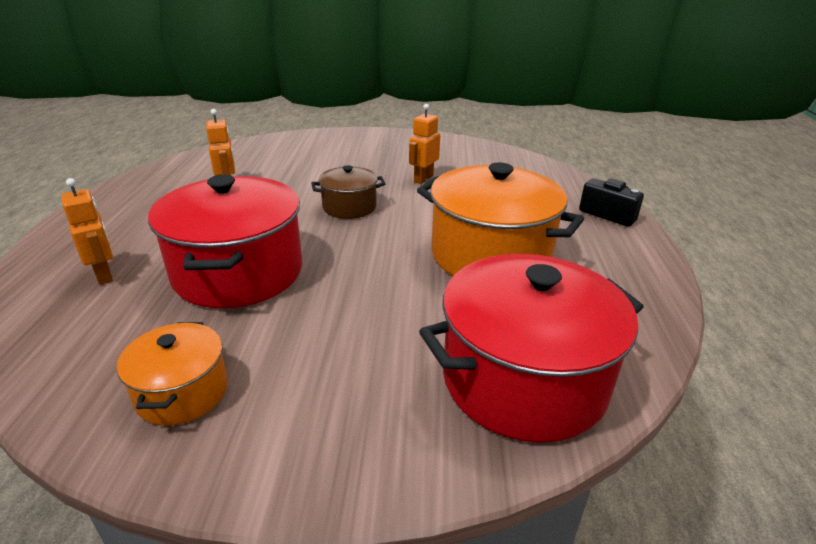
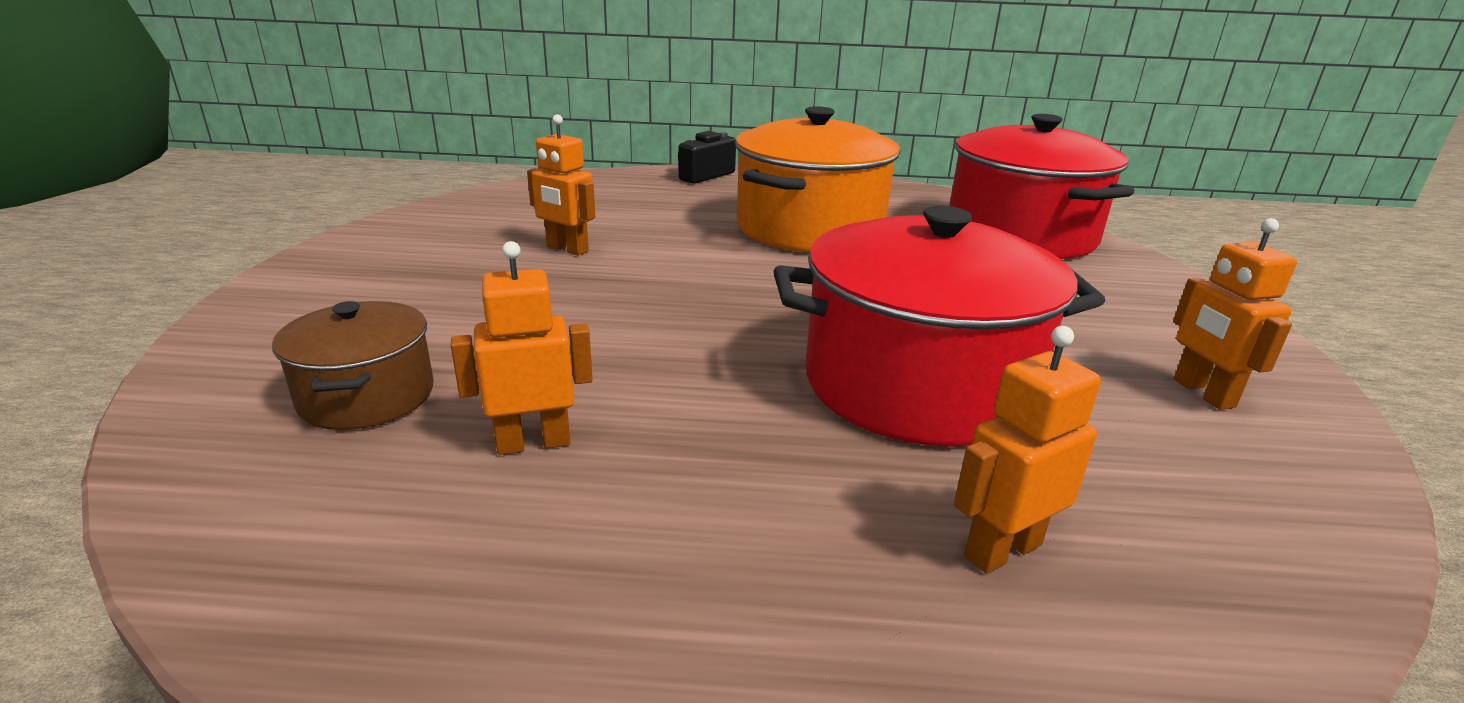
camera: 90 degrees left, 5 degrees down
(182, 392) = (1203, 393): orange pot -> orange robot
(349, 207) = (669, 303): brown pot -> brown pot (367, 396)

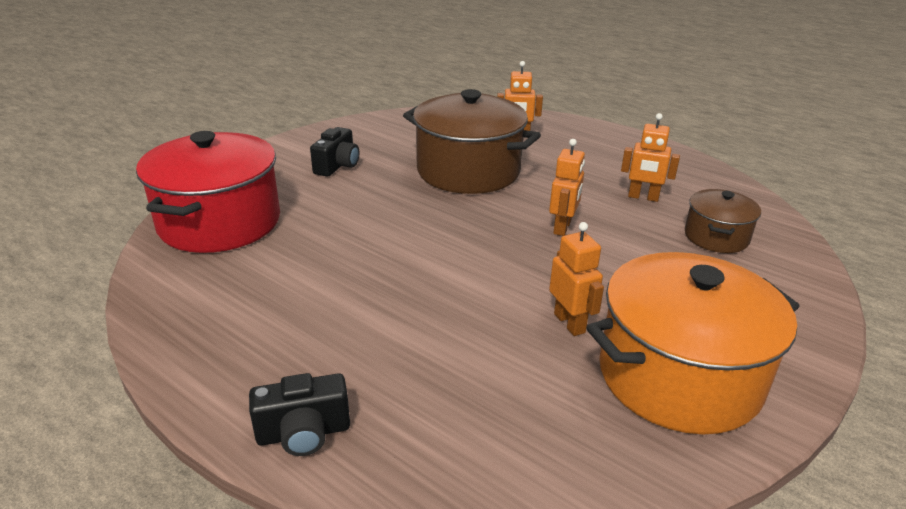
camera: 145 degrees left, 5 degrees up
(809, 229) = (350, 281): orange pot -> orange pot (679, 376)
(917, 385) = (468, 171): red pot -> brown pot
(1097, 324) = (337, 166): none -> black camera
(1203, 393) = (368, 138): orange robot -> orange robot (562, 227)

